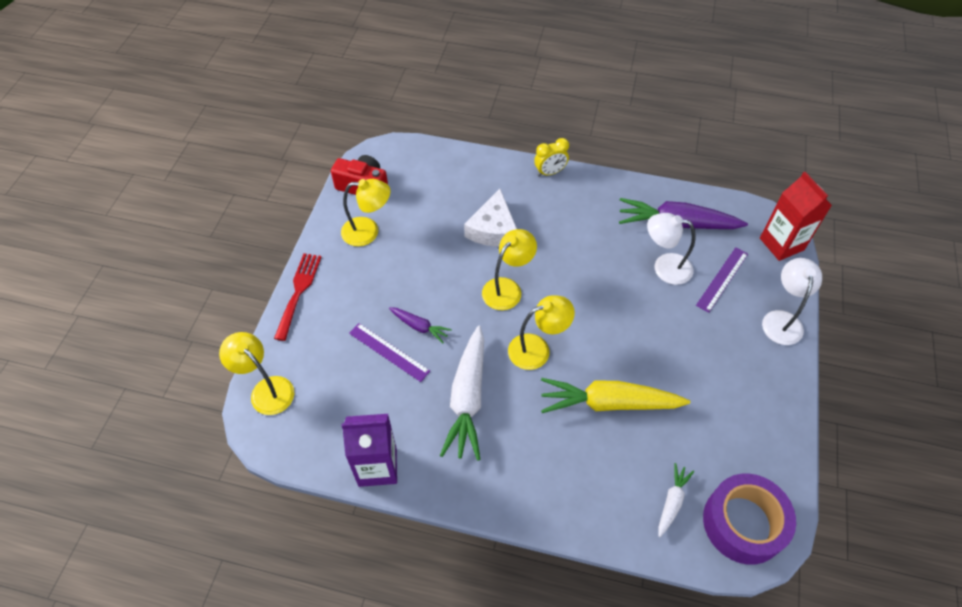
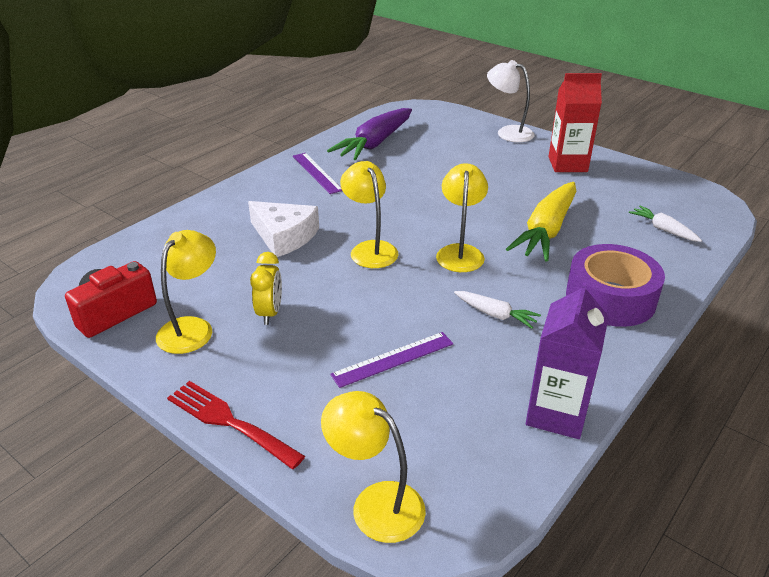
camera: 65 degrees left, 20 degrees down
(266, 389) = (376, 503): yellow lamp -> yellow lamp turned 60 degrees clockwise
(419, 326) = (374, 324): purple carrot -> none
(468, 398) = (495, 314): white carrot -> white carrot, size x0.50
(550, 172) = (247, 184): yellow clock -> yellow clock (270, 313)
(664, 267) = (416, 162): white lamp -> none
(722, 279) = (450, 142): purple ruler -> purple ruler (316, 173)
(743, 523) = (692, 204): purple tape -> purple tape (610, 298)
(781, 244) = (435, 111): red carton -> red carton (567, 164)

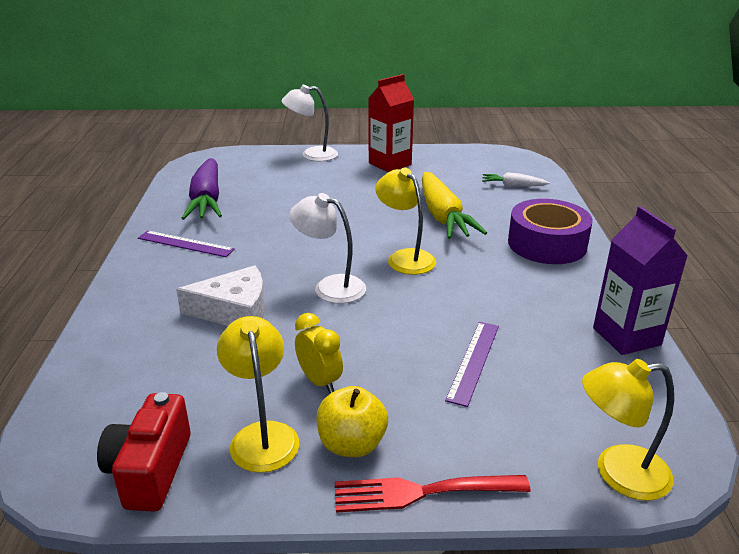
camera: 40 degrees left, 5 degrees down
(232, 365) = (352, 444): none -> yellow apple
(370, 249) = (330, 286): yellow lamp -> white lamp
(495, 314) = (494, 291): white carrot -> none

